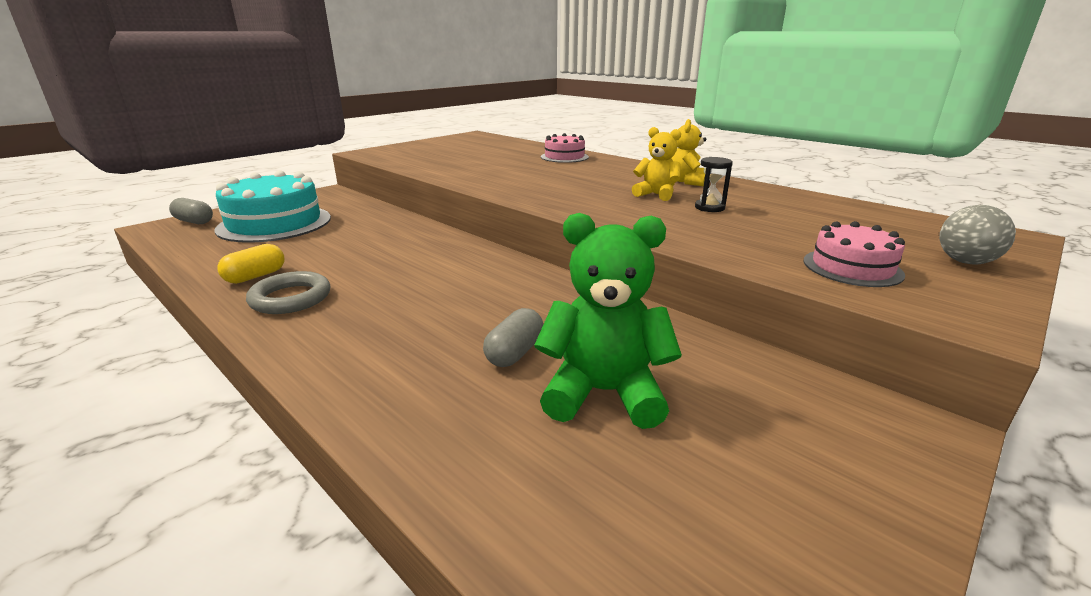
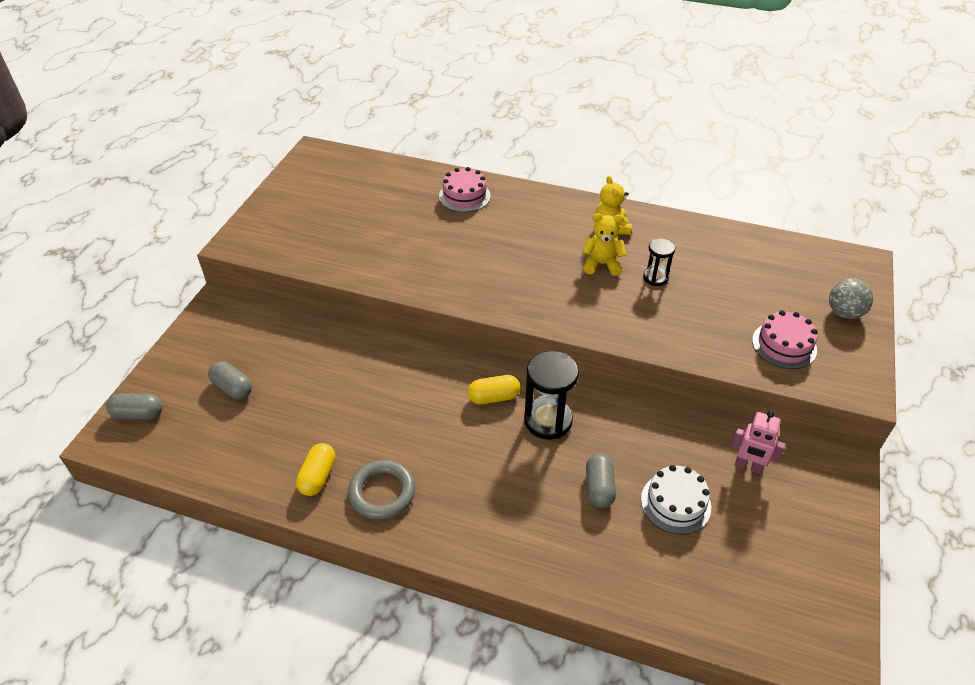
camera: 25 degrees left, 20 degrees up
(275, 223) = (232, 388): turquoise cake -> grey capsule
(475, 269) = (493, 397): none -> yellow capsule
(513, 293) = (548, 420): none -> black hourglass
(604, 393) = (675, 503): green teddy bear -> white cake
(744, 388) = (748, 466): none -> pink robot

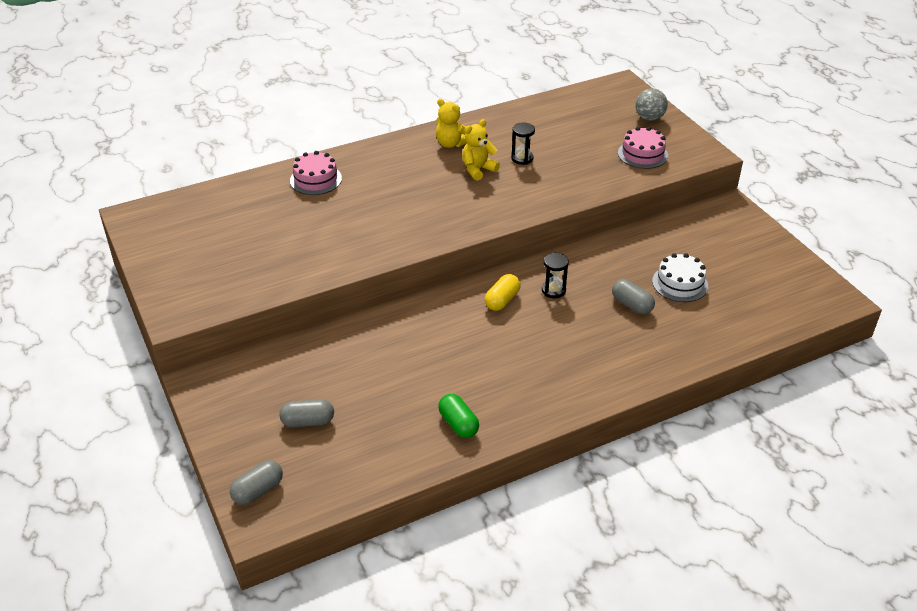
camera: 45 degrees left, 5 degrees down
(318, 476) = (458, 424): yellow capsule -> green capsule
(382, 492) = (513, 400): grey ring -> none
(548, 420) = (553, 290): black hourglass -> black hourglass, size x0.58
(748, 466) = (690, 239): pink robot -> none

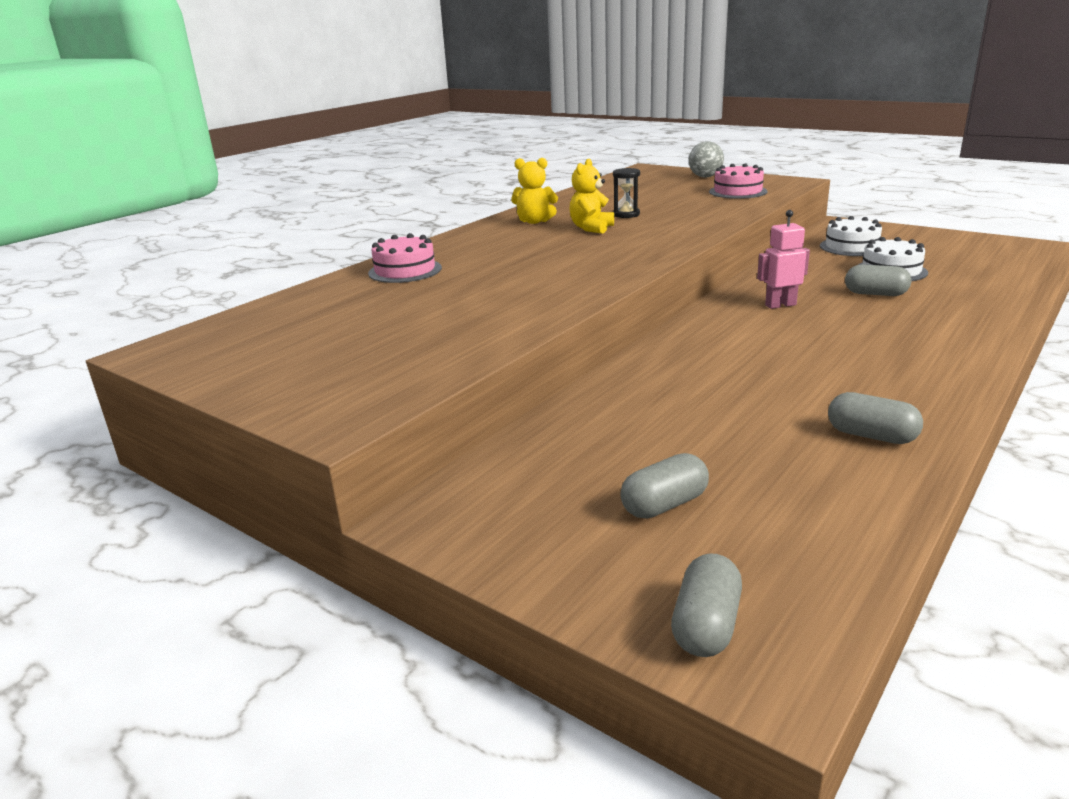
camera: 25 degrees left, 15 degrees down
(458, 424) = (871, 436): green capsule -> grey capsule
(502, 300) = (739, 325): yellow capsule -> none
(553, 290) = (780, 305): black hourglass -> pink robot
(693, 242) = (851, 247): none -> white cake

